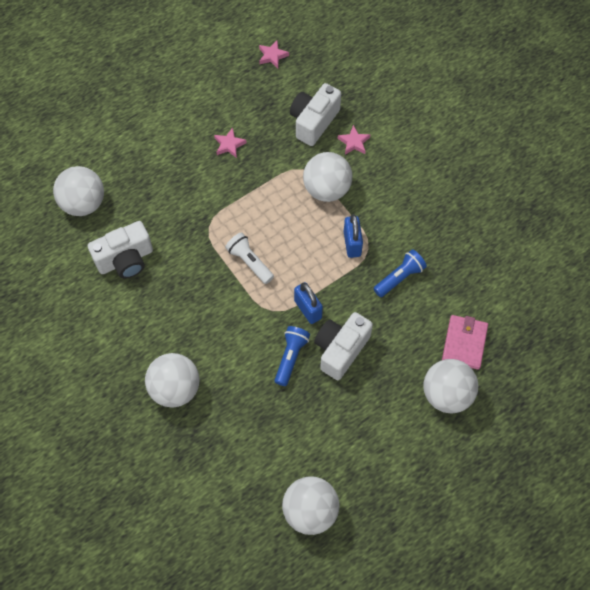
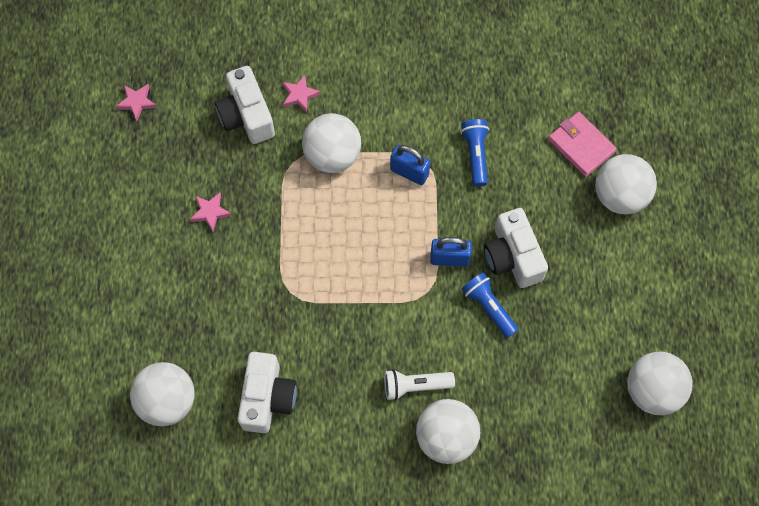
camera: 55 degrees left, 5 degrees up
(249, 262) = (359, 279): white flashlight -> white flashlight (415, 385)

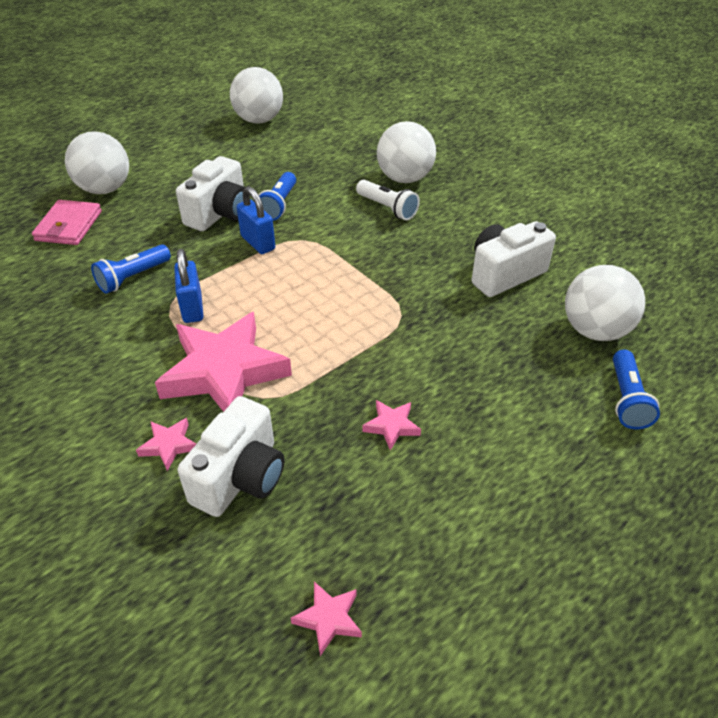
camera: 130 degrees left, 25 degrees down
(107, 357) = (627, 399): none -> blue flashlight
(332, 155) = (224, 371): white ball -> pink star

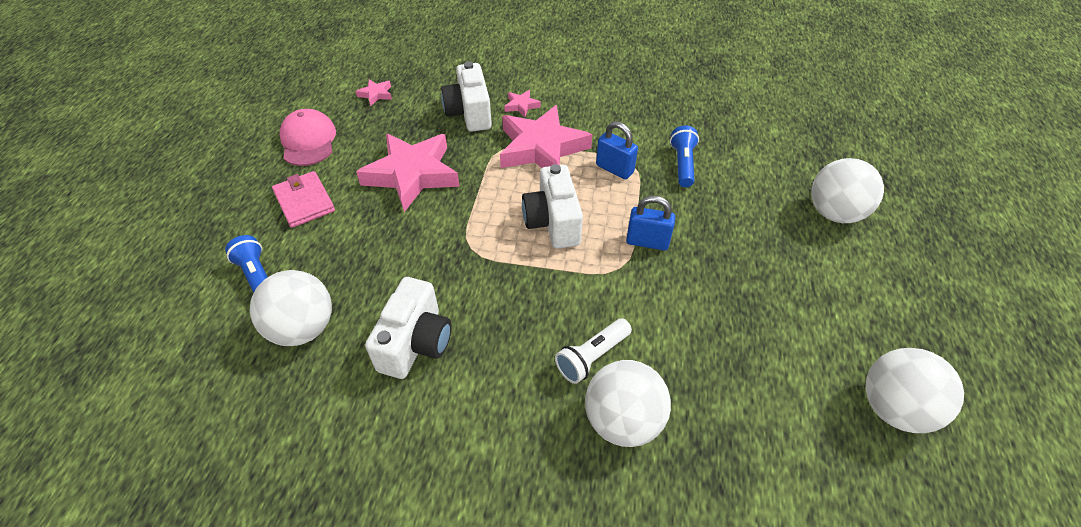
camera: 140 degrees right, 5 degrees up
(69, 226) = (790, 170): pink wallet -> pink wallet (304, 202)
(220, 213) = (716, 249): white camera -> white camera (553, 222)
(278, 205) = (687, 291): blue flashlight -> none
(387, 208) = (592, 357): white flashlight -> white flashlight turned 45 degrees counterclockwise
(391, 426) = (412, 174): pink star -> pink star, size x2.41
(491, 577) = (308, 141): none -> pink cap

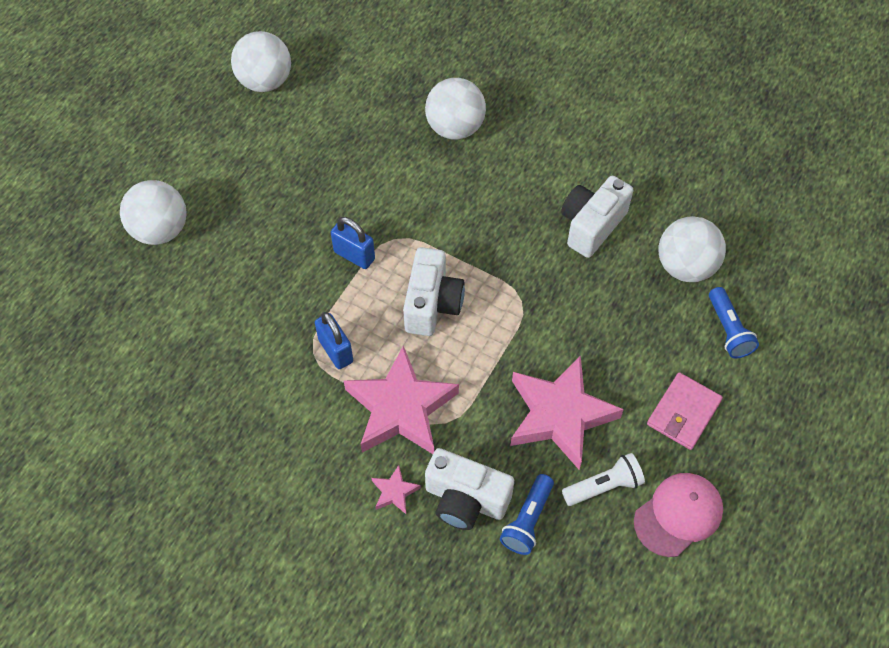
camera: 160 degrees left, 10 degrees up
(304, 202) = (683, 413): pink wallet -> pink wallet turned 45 degrees clockwise
(308, 141) = (678, 515): pink cap -> pink cap turned 135 degrees counterclockwise
(376, 94) = (582, 584): pink star -> none
(469, 113) = (465, 499): white camera -> white camera turned 105 degrees clockwise
(592, 357) = (455, 174): white flashlight -> white flashlight (604, 486)
(682, 164) = (260, 333): blue flashlight -> blue flashlight (527, 520)

